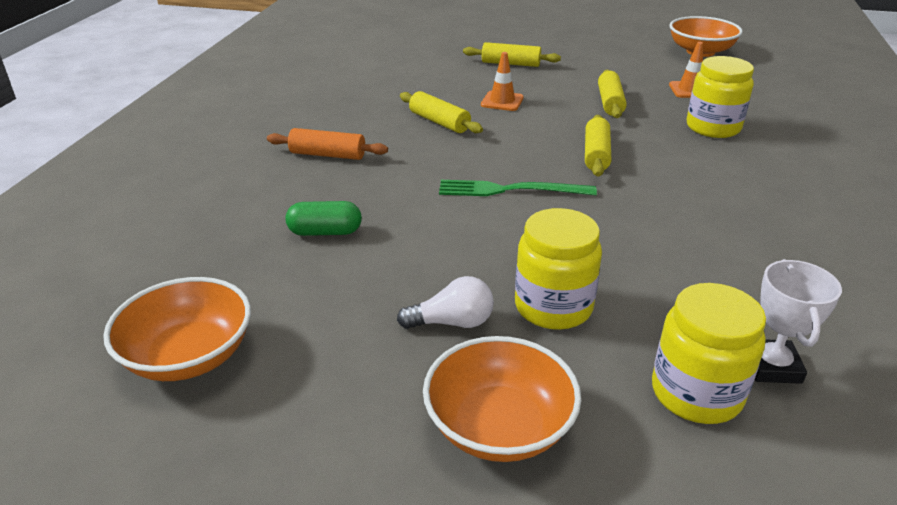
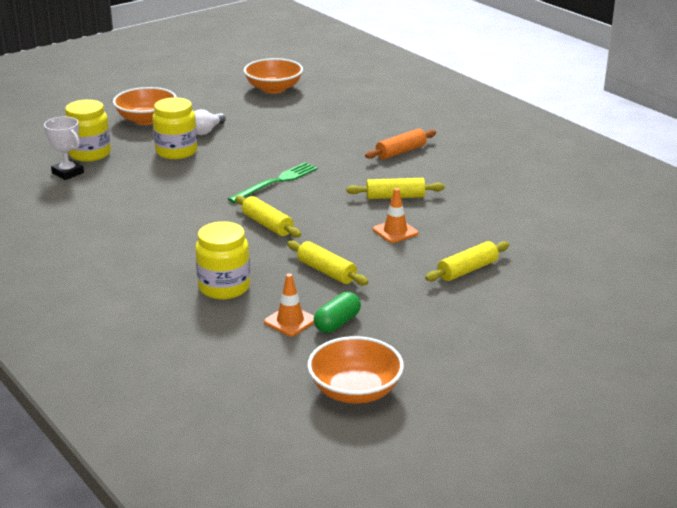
camera: 130 degrees right, 5 degrees down
(325, 232) = (317, 129): green capsule -> green capsule (337, 323)

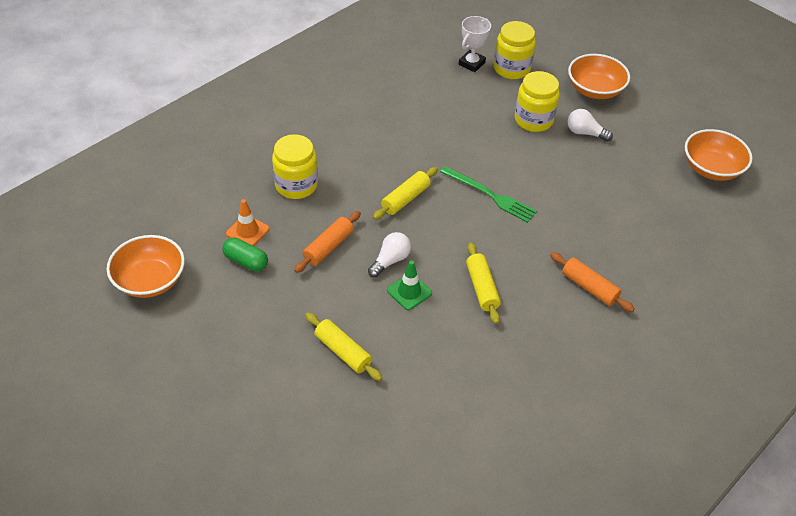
camera: 80 degrees right, 20 degrees up
(326, 271) = (328, 247): yellow rolling pin -> orange rolling pin
(352, 238) = (390, 260): none -> white light bulb
(395, 231) = (409, 292): orange traffic cone -> green traffic cone

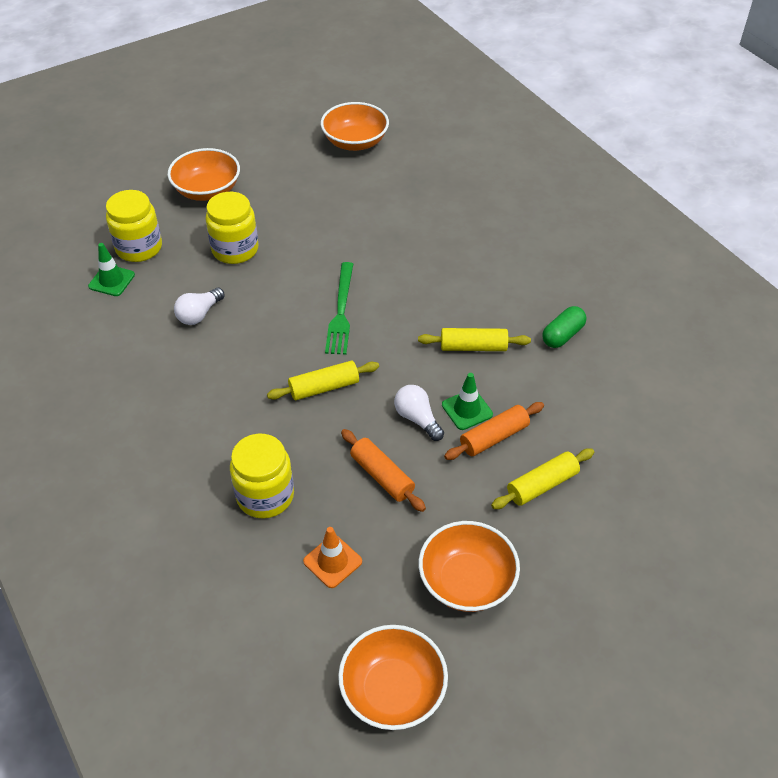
camera: 75 degrees left, 0 degrees up
(242, 311) = (467, 581): none -> orange bowl
(246, 261) = (385, 569): green capsule -> green capsule (562, 335)
(405, 199) = (324, 387): yellow rolling pin -> yellow rolling pin turned 75 degrees counterclockwise
(471, 63) = (111, 280): white trophy -> green traffic cone
(490, 195) = (341, 311): green fork -> green fork turned 135 degrees clockwise
(585, 133) = (272, 214): white light bulb -> white light bulb (199, 314)
(589, 287) = (488, 265): orange rolling pin -> orange rolling pin (494, 437)

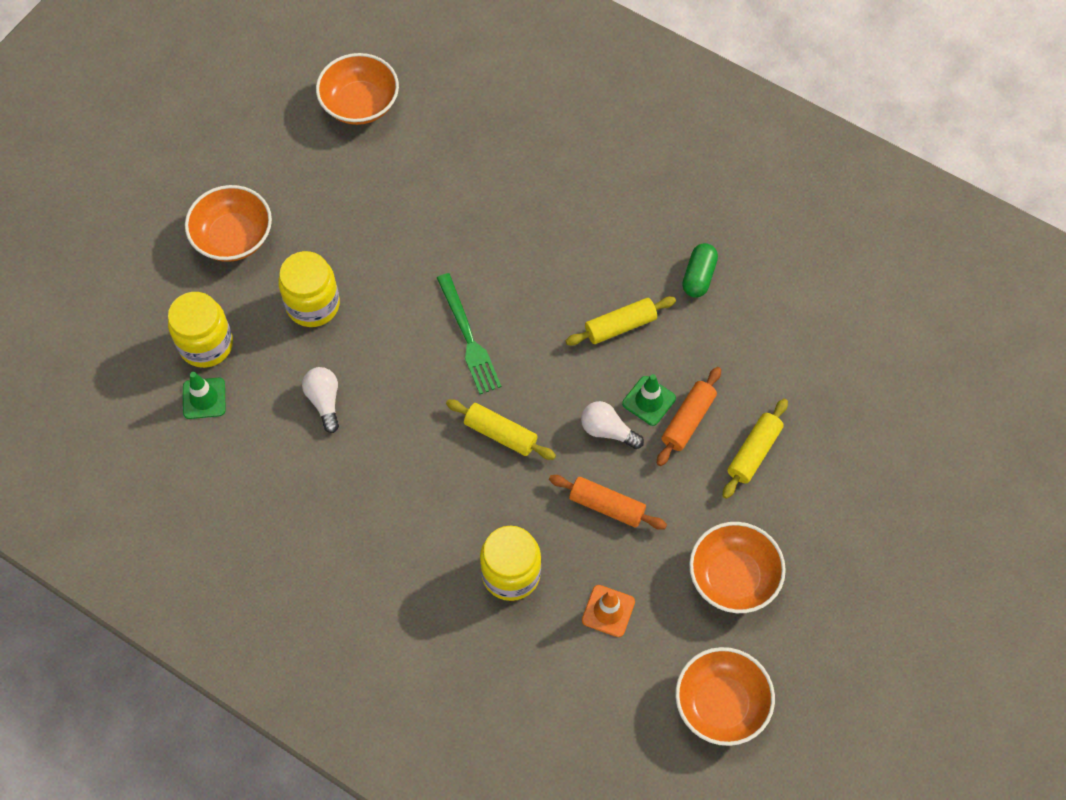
camera: 25 degrees left, 15 degrees up
(199, 314) = (324, 401): white light bulb -> white light bulb turned 150 degrees clockwise
(324, 387) = (500, 434): yellow rolling pin -> yellow rolling pin turned 75 degrees clockwise

